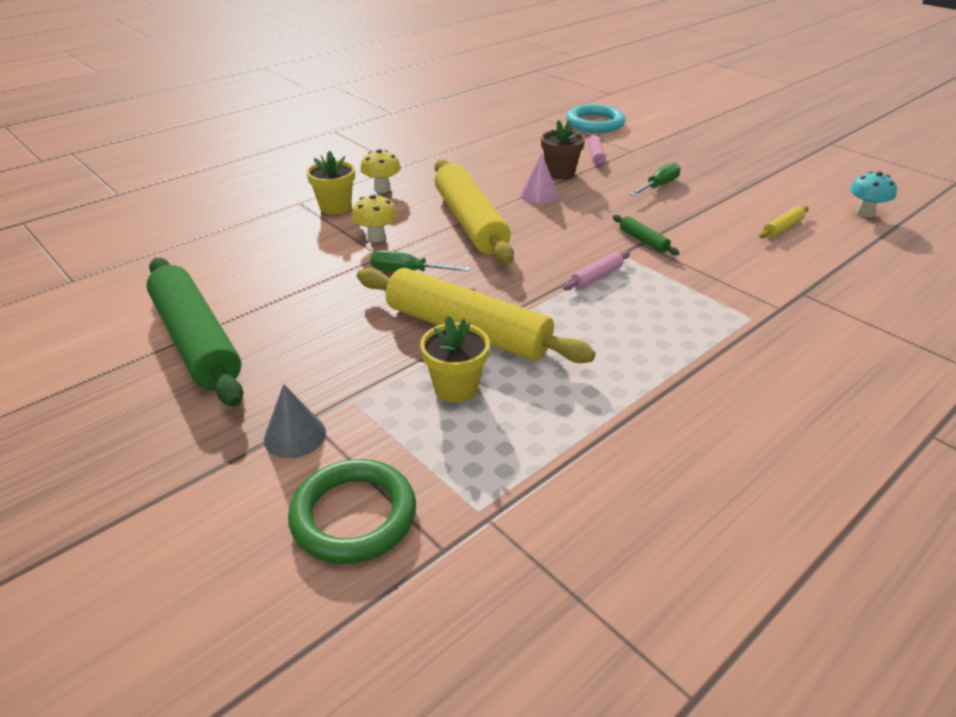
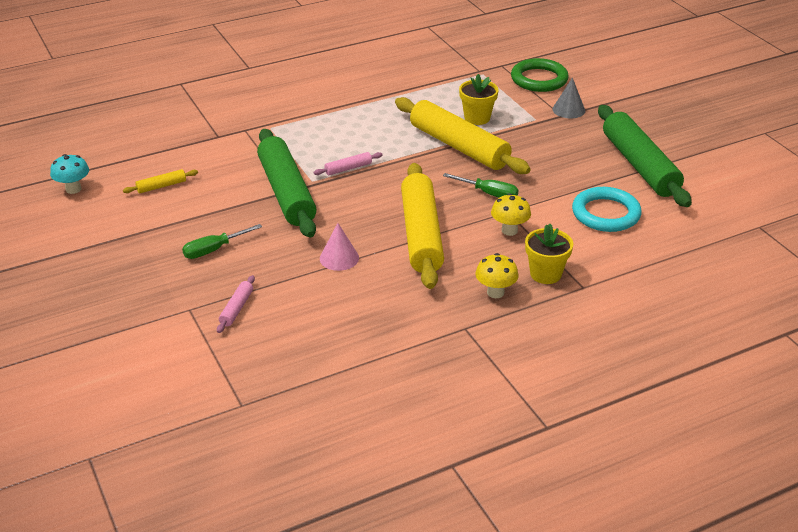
camera: 165 degrees left, 0 degrees up
(560, 173) = (297, 285): brown flower pot -> none
(595, 123) = (184, 376): turquoise ring -> turquoise ring (606, 214)
(643, 240) = (286, 192): green rolling pin -> green rolling pin, size x2.48

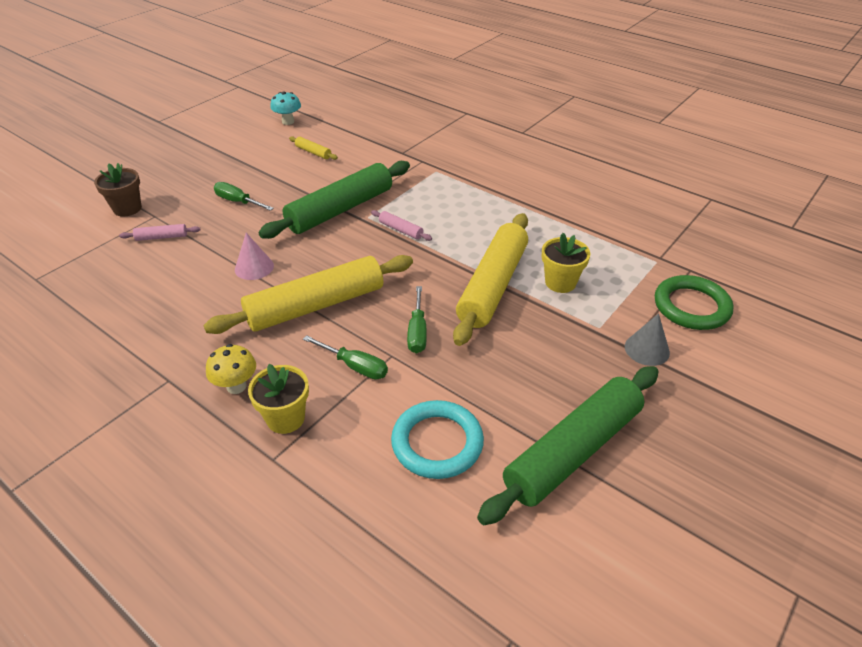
camera: 65 degrees right, 5 degrees up
(154, 327) = (127, 208): none -> brown flower pot
(509, 230) = (355, 366): yellow mushroom -> green screwdriver

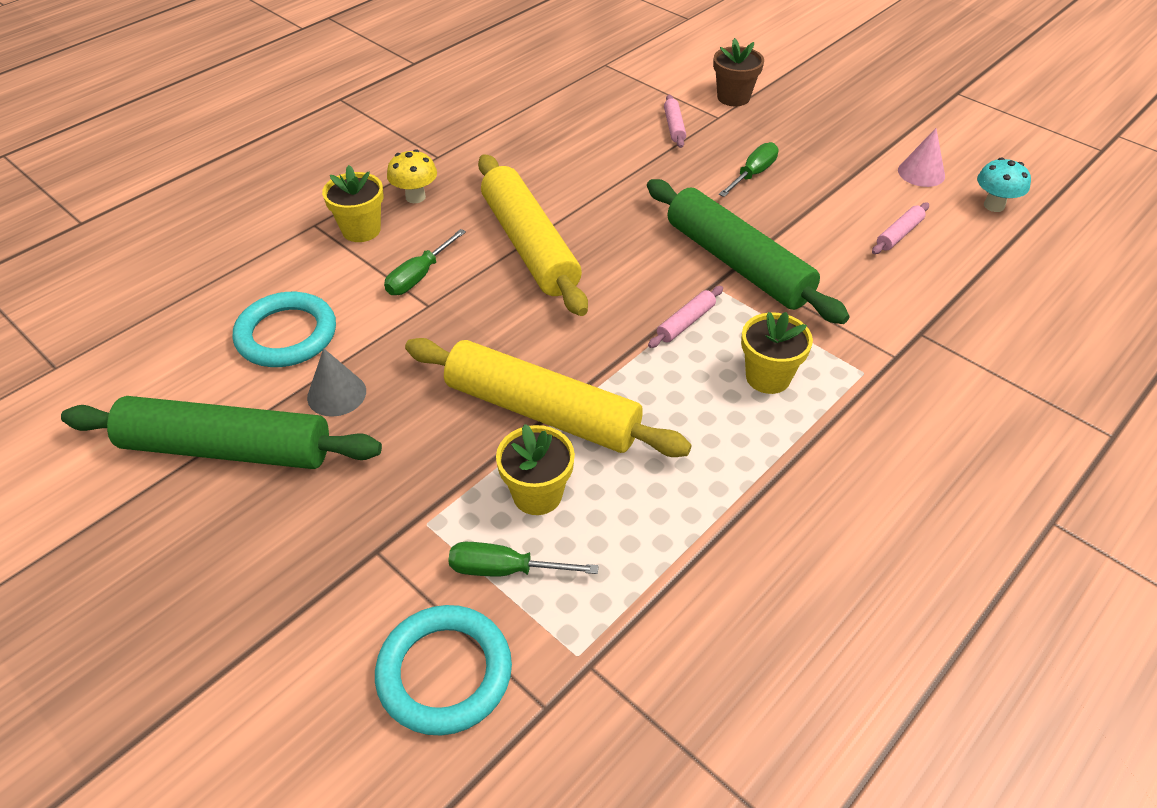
camera: 95 degrees right, 5 degrees up
(254, 267) = (609, 196): pink cone -> pink cone (921, 173)
(313, 152) = (899, 234): yellow rolling pin -> pink rolling pin
(417, 332) = (462, 328): green screwdriver -> green screwdriver (504, 569)
(445, 201) = (768, 377): none -> yellow flower pot
(572, 450) = (227, 448): green rolling pin -> green rolling pin turned 45 degrees counterclockwise
(647, 349) = (364, 574): grey cone -> grey cone (336, 394)
(691, 306) = (444, 673): green ring -> turquoise ring

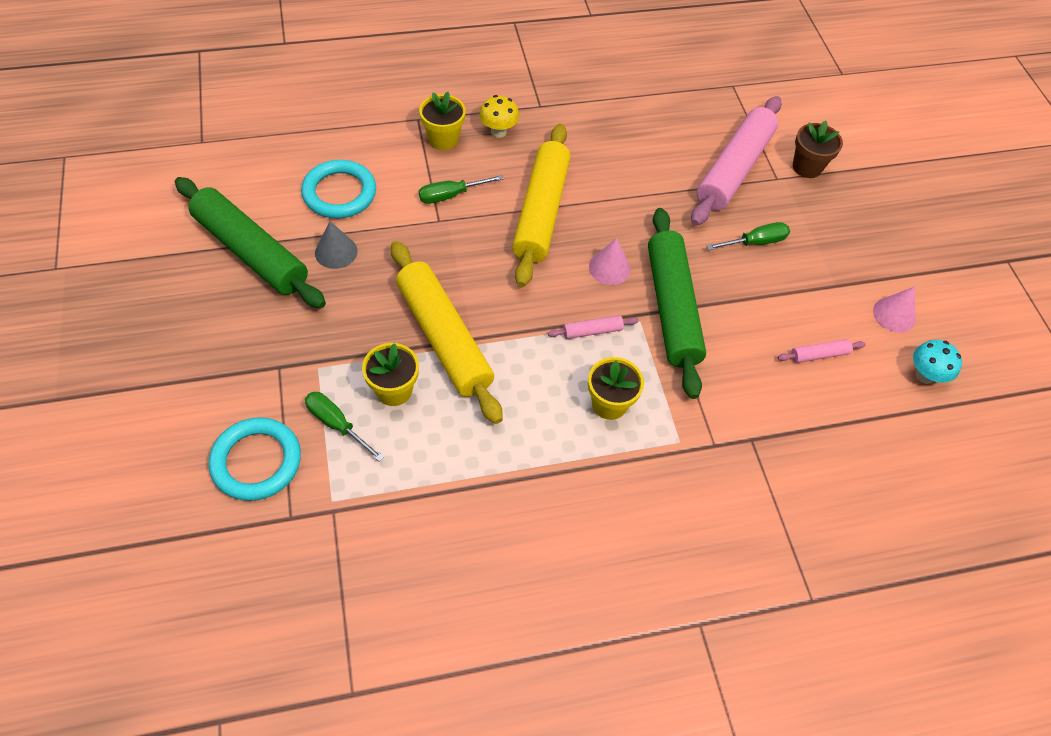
camera: 30 degrees right, 10 degrees up
(645, 260) = (609, 268): none -> pink cone
(674, 126) = (734, 169): pink rolling pin -> pink rolling pin, size x2.48

